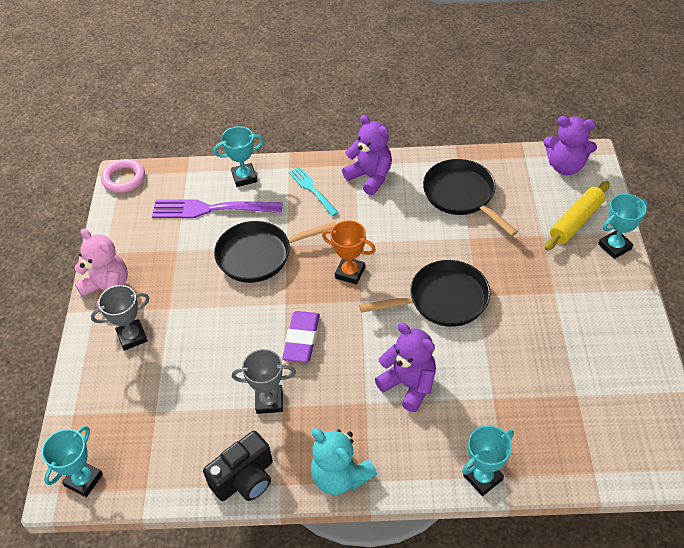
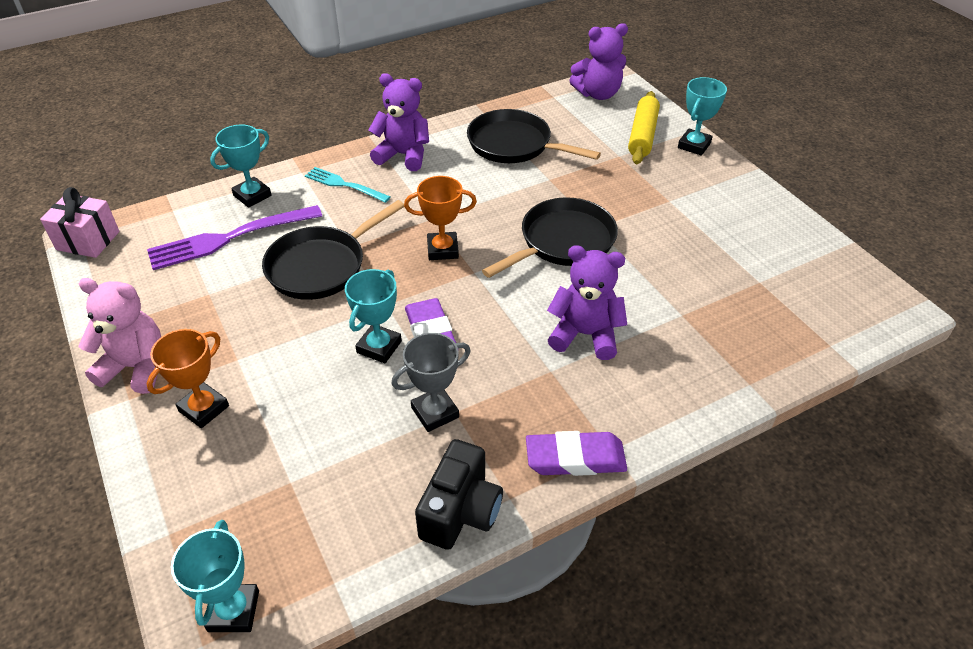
camera: 30 degrees left, 5 degrees down
(124, 179) = (88, 240): pink ring -> pink gift
(132, 337) = (204, 408): grey trophy -> orange trophy
(340, 476) = (575, 458): turquoise teddy bear -> purple eraser
(483, 477) = (729, 394): turquoise trophy -> turquoise trophy (379, 347)

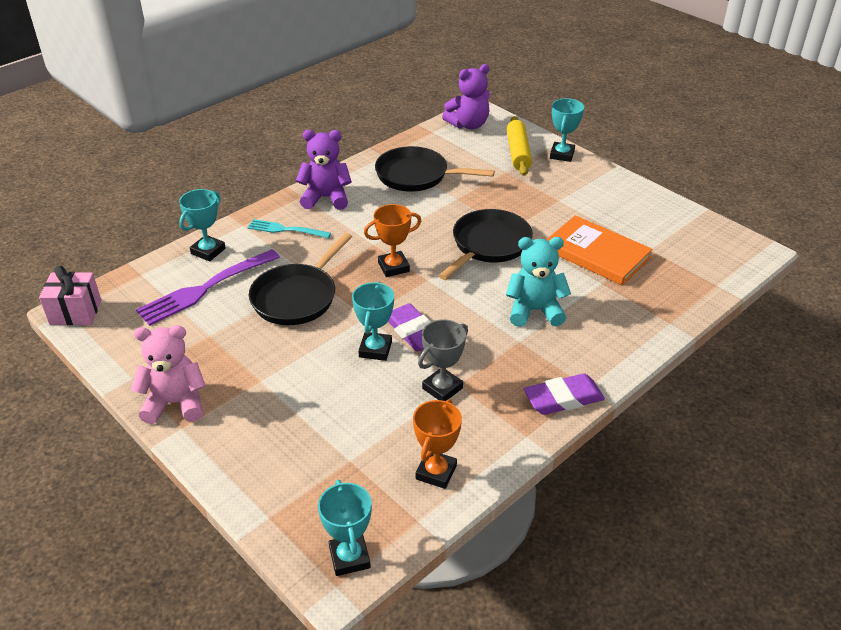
camera: 15 degrees left, 5 degrees down
(204, 408) = (251, 422): orange trophy -> orange trophy (436, 472)
(461, 511) = (493, 452): black camera -> none
(585, 335) = (534, 310): purple teddy bear -> turquoise teddy bear
(690, 276) = (596, 254): none -> orange book

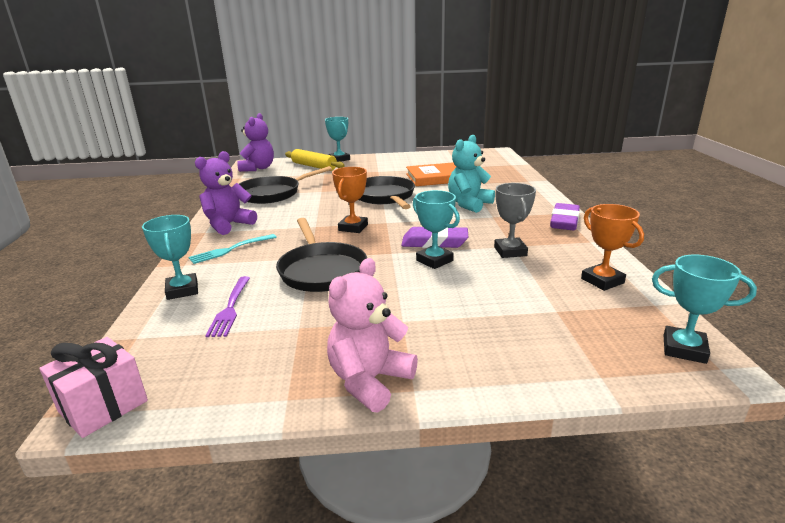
camera: 50 degrees left, 15 degrees down
(205, 288) = (230, 308): purple fork -> purple fork, size x0.60

